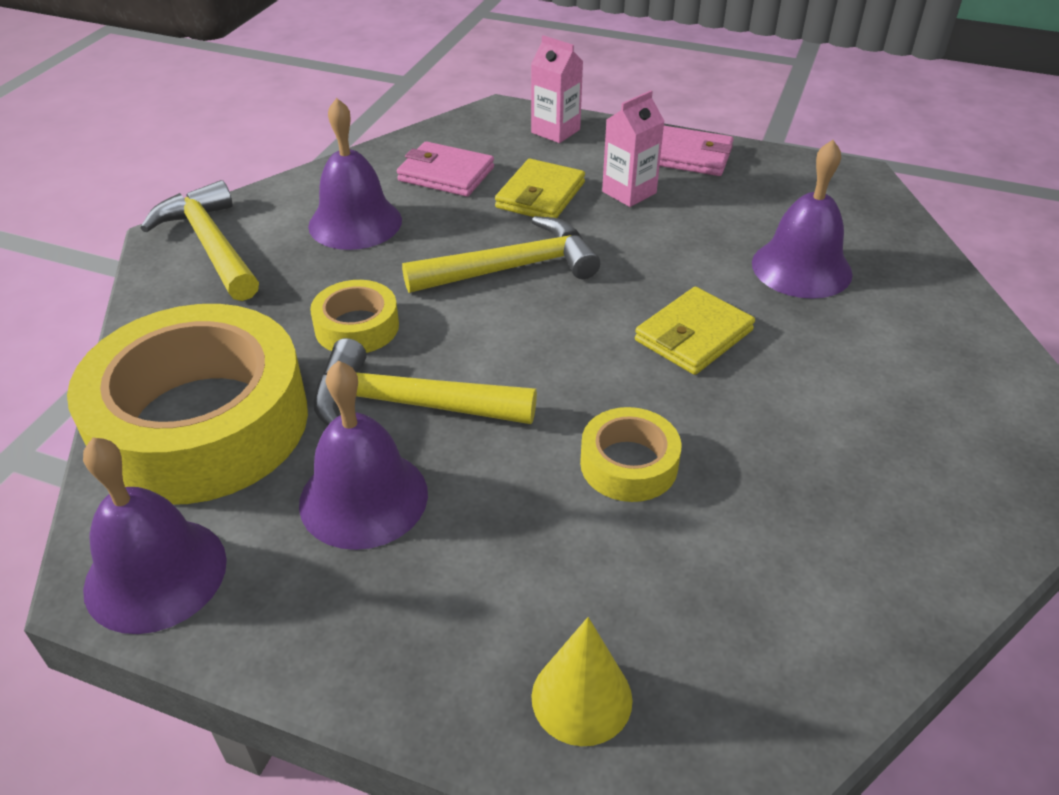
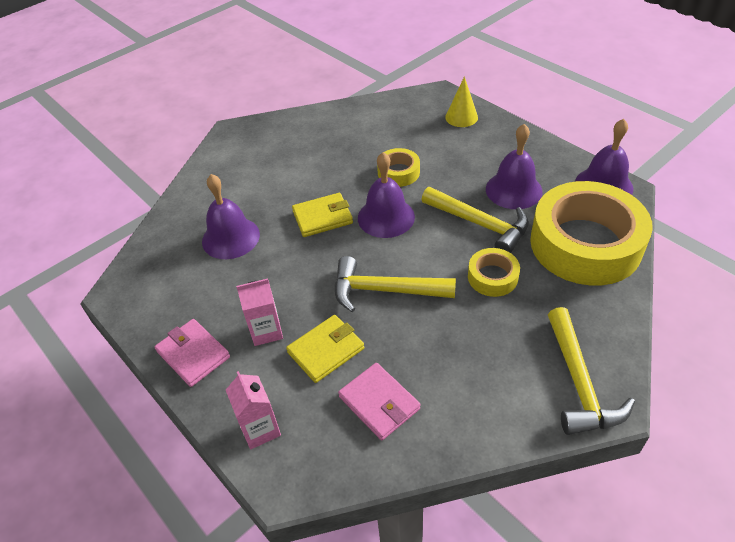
camera: 150 degrees left, 5 degrees up
(355, 223) = (468, 369): purple bell -> purple bell (386, 217)

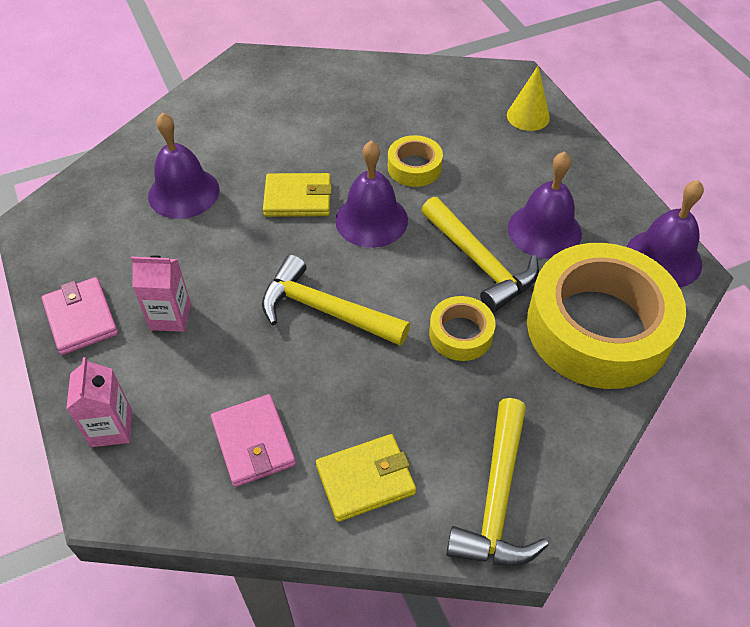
camera: 15 degrees right, 5 degrees up
(326, 350) = (224, 361): yellow wallet -> yellow wallet (365, 479)

